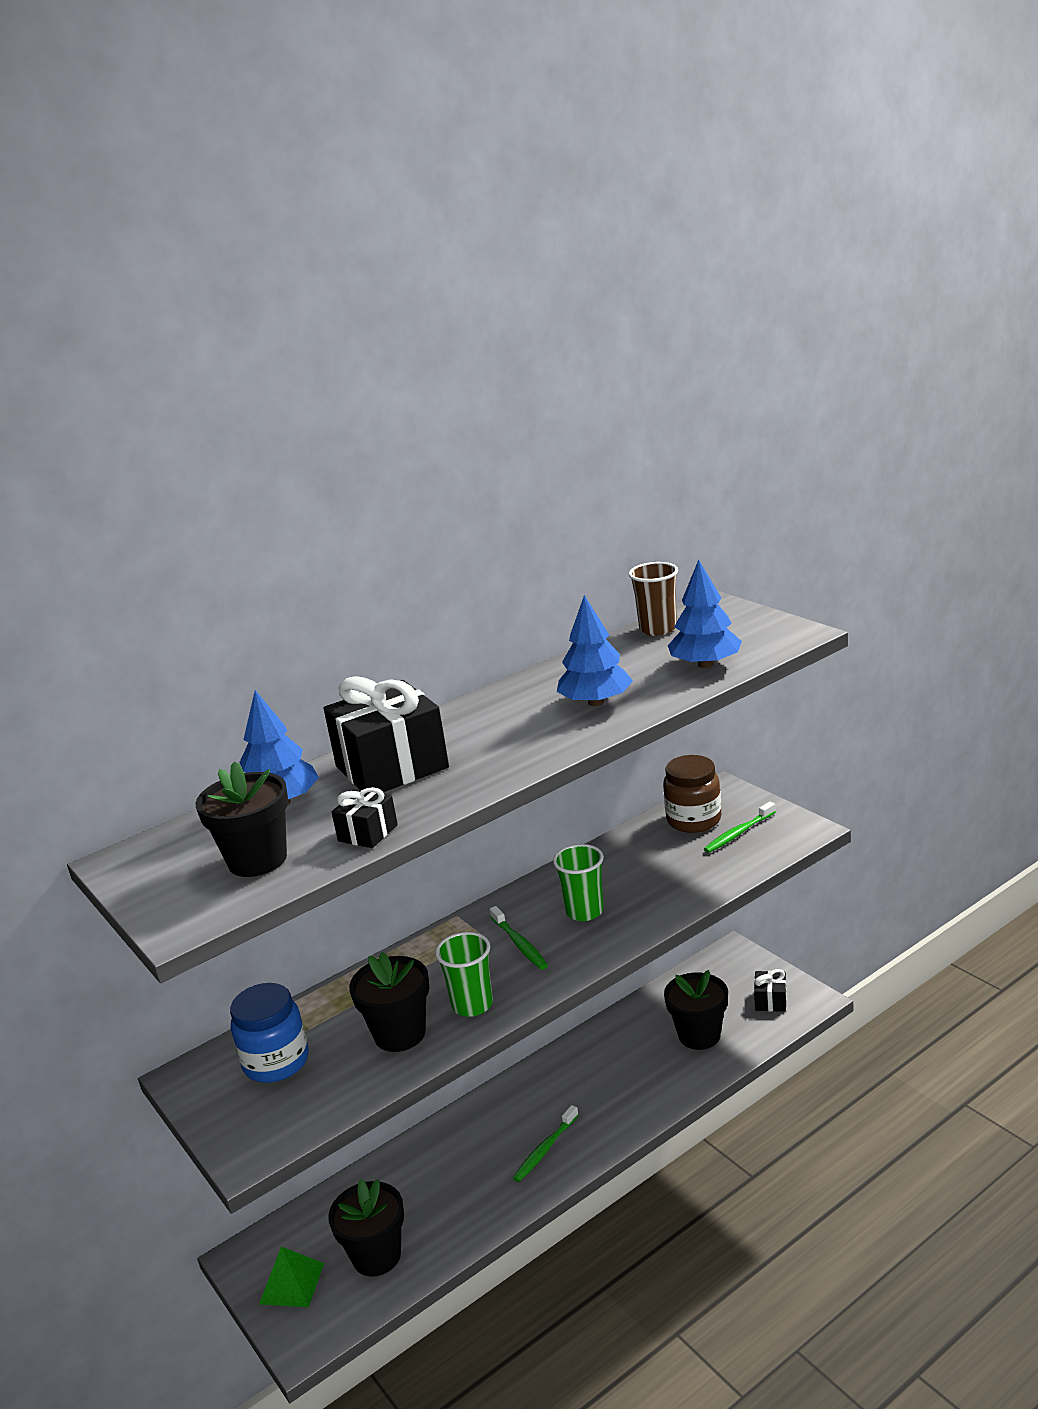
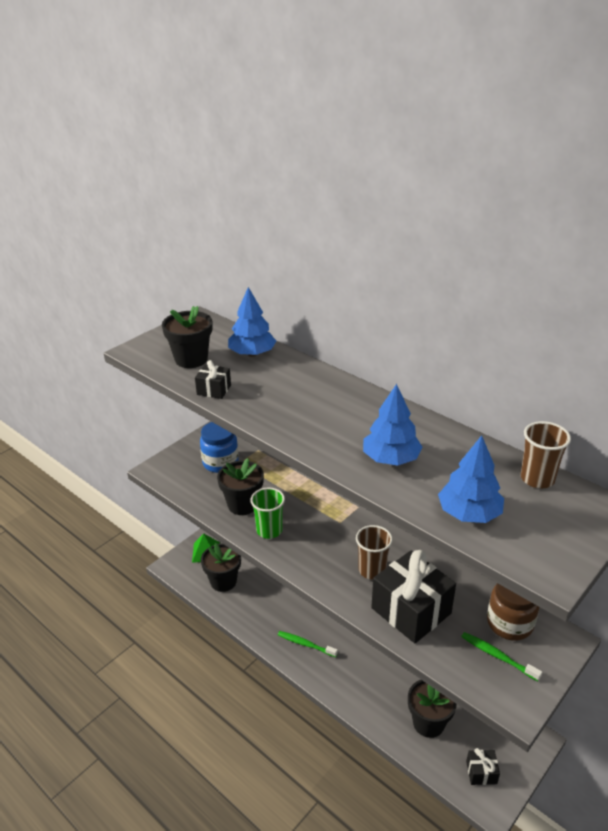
camera: 75 degrees right, 10 degrees up
(392, 767) = (292, 384): black gift -> black gift (411, 610)
(519, 944) = (331, 542): green toothbrush -> none
(584, 911) = (372, 570): green cup -> brown cup

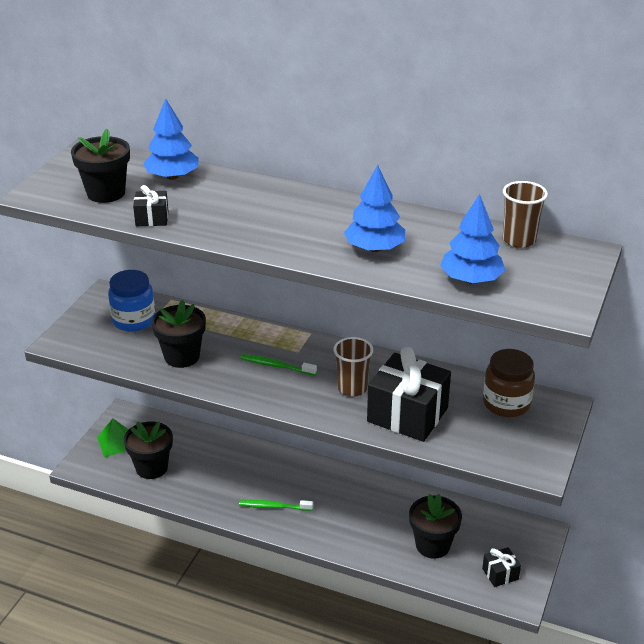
camera: 20 degrees left, 0 degrees up
(269, 530) = (225, 375): green cup -> none
(497, 656) = (506, 433): green toothbrush -> green toothbrush (276, 366)

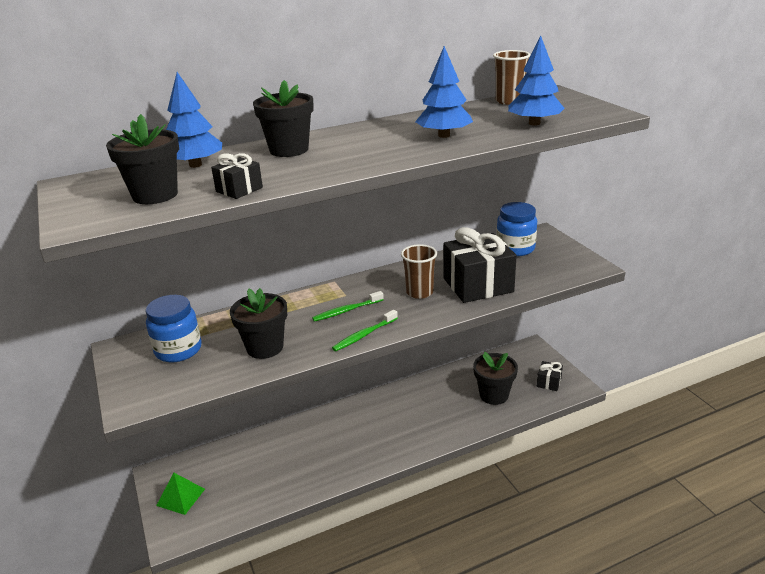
camera: 45 degrees left, 5 degrees down
(151, 468) = (239, 491): black flower pot -> black flower pot (289, 150)
(274, 507) = (369, 447): green toothbrush -> green toothbrush (364, 335)
(506, 404) = (515, 248): brown jar -> blue jar

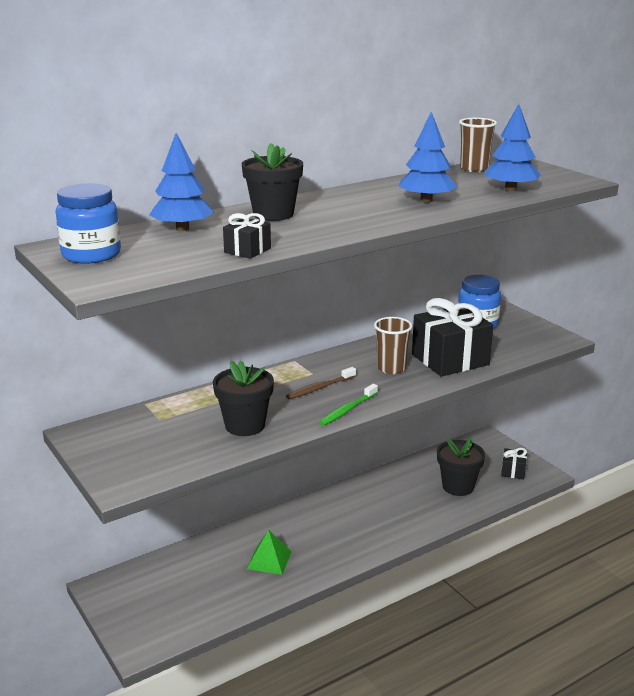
camera: 10 degrees left, 5 degrees down
(155, 195) = (161, 256): black flower pot -> none
(178, 350) = (149, 432): blue jar -> blue jar (91, 255)
(180, 497) = (135, 608): green pyramid -> green pyramid (269, 560)
(347, 311) = (320, 388): green toothbrush -> brown toothbrush

